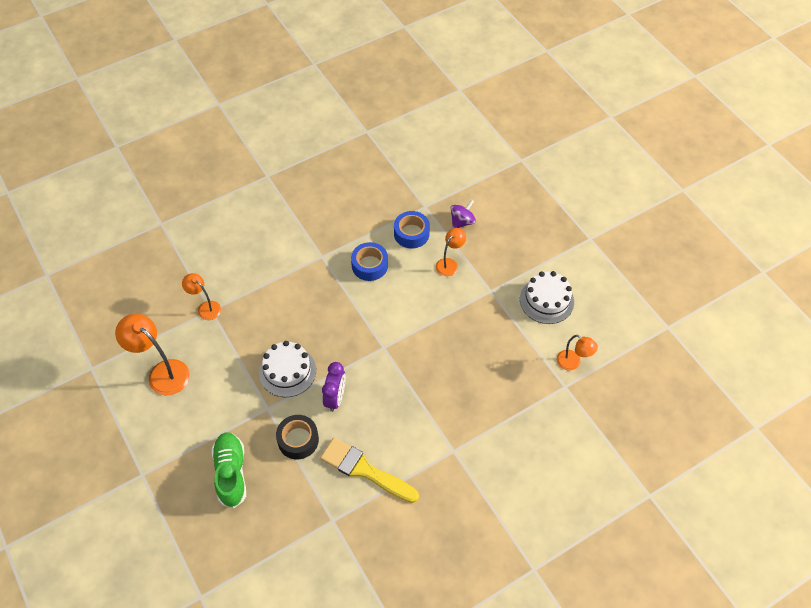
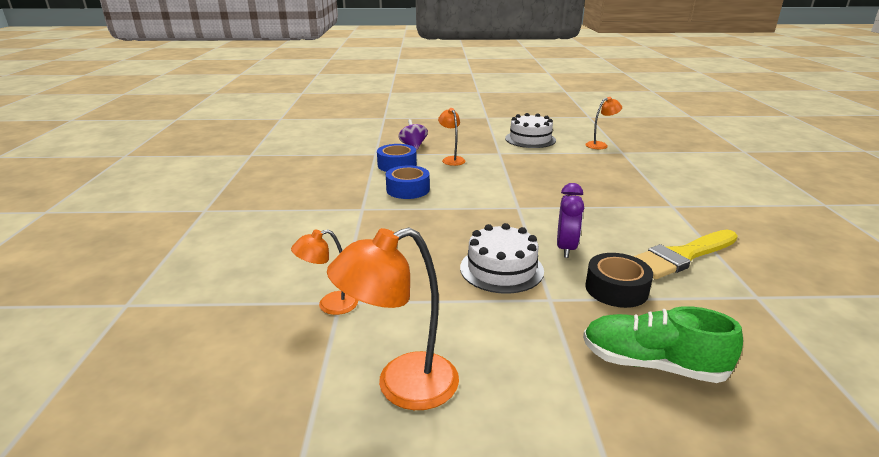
camera: 60 degrees left, 30 degrees down
(335, 398) = (566, 248): purple clock -> purple clock turned 60 degrees clockwise

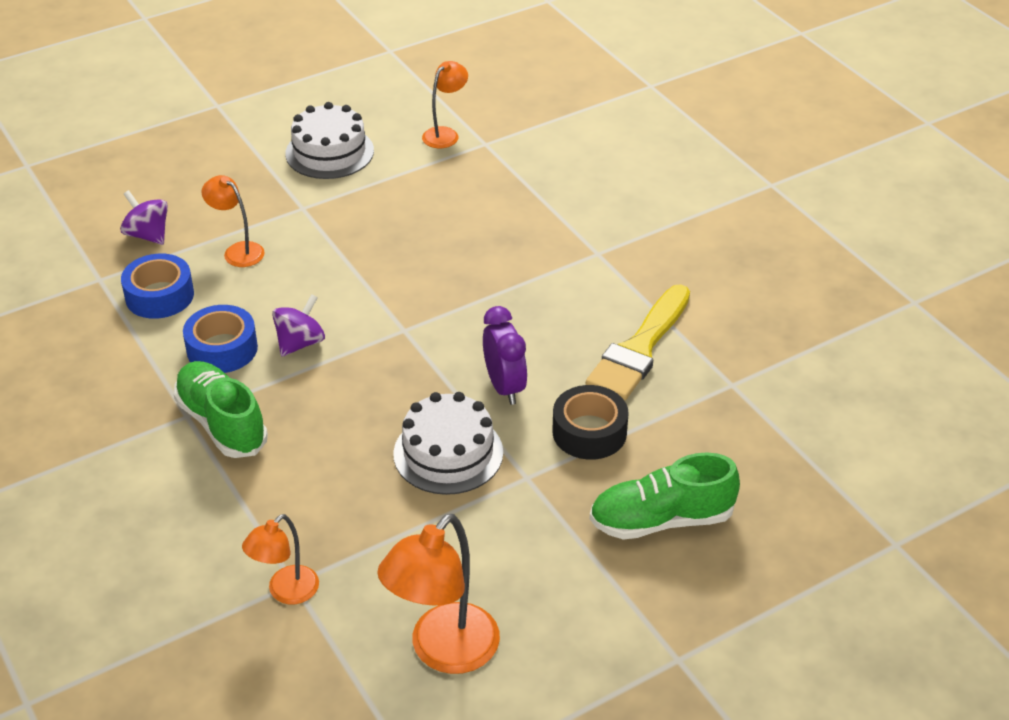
camera: 30 degrees left, 15 degrees up
(377, 216) = (222, 423): none -> green shoe
(452, 197) = (300, 343): none -> purple spinning top

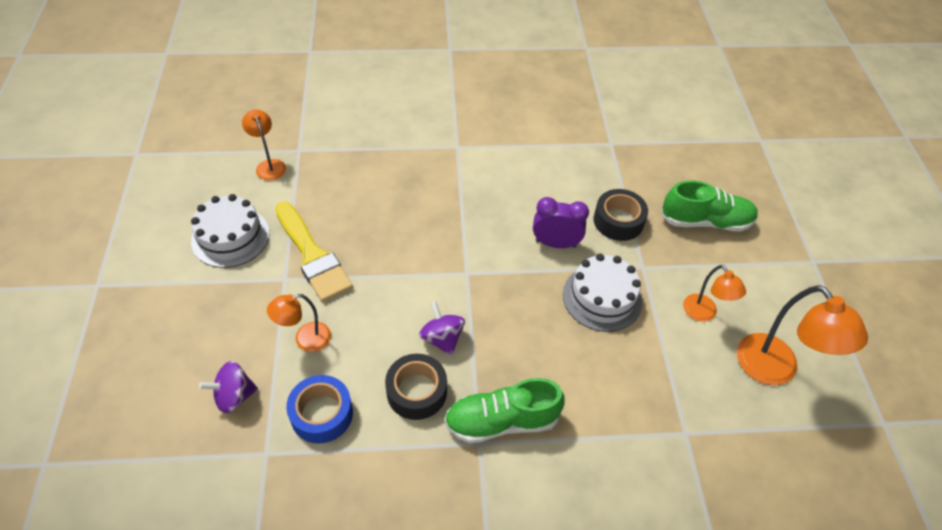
camera: 65 degrees left, 10 degrees up
(222, 349) = (416, 391): blue tape -> black tape
(286, 592) = (693, 441): orange lamp -> orange lamp (704, 313)
(639, 348) = (558, 167): yellow brush -> yellow brush (312, 255)
(661, 520) = (706, 221): green shoe -> green shoe turned 105 degrees counterclockwise

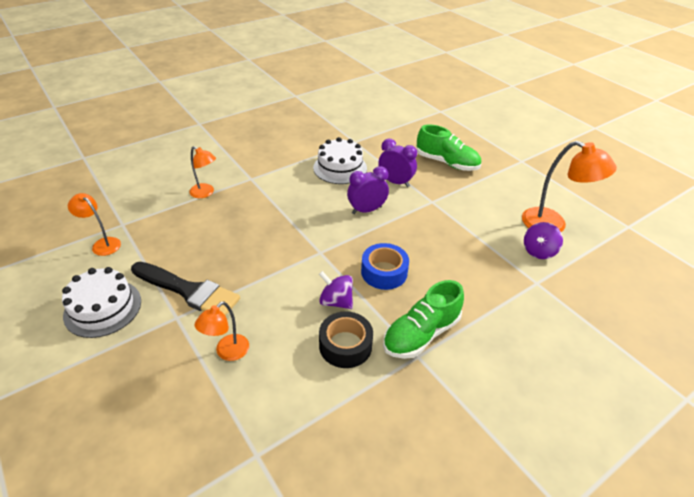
camera: 30 degrees left, 10 degrees down
(234, 396) = (194, 426): purple spinning top -> purple spinning top (538, 251)
(312, 255) = (188, 291): yellow brush -> black brush
(321, 414) = (282, 399): blue tape -> blue tape (384, 272)
(602, 297) = (422, 229): white cake -> white cake (340, 168)
(618, 221) = (395, 182): black tape -> purple clock
(704, 313) = (489, 212): orange lamp -> orange lamp (205, 193)
(706, 221) = (447, 163): green shoe -> green shoe turned 60 degrees clockwise

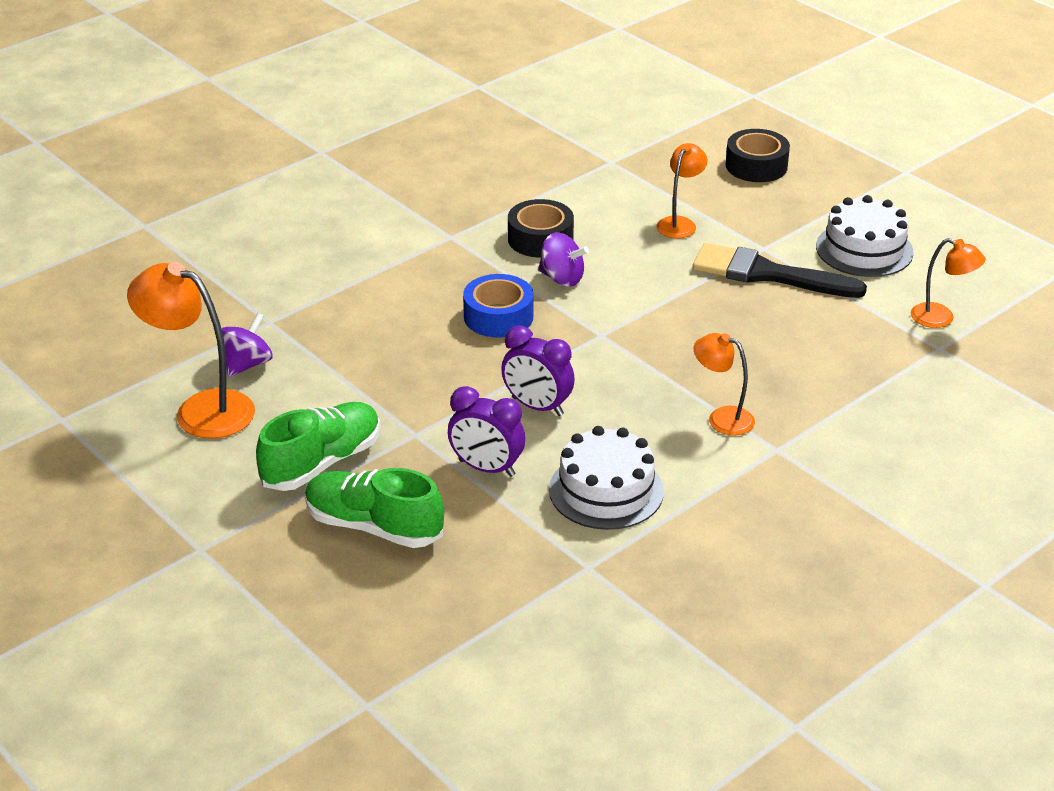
camera: 175 degrees right, 5 degrees down
(117, 430) = (756, 166): none -> black tape
(205, 193) = (843, 412): orange lamp -> orange lamp (722, 418)
(366, 210) = (537, 407): purple clock -> purple clock turned 60 degrees clockwise
(421, 334) = (446, 255): green shoe -> green shoe (322, 463)

